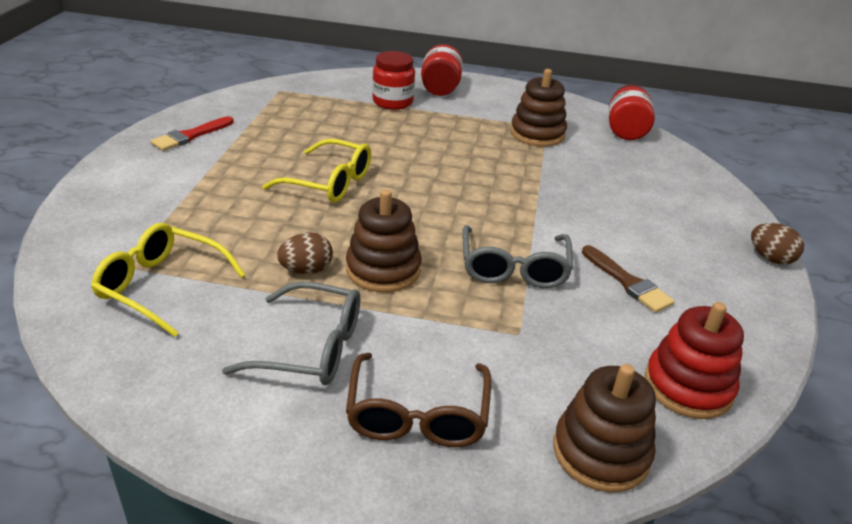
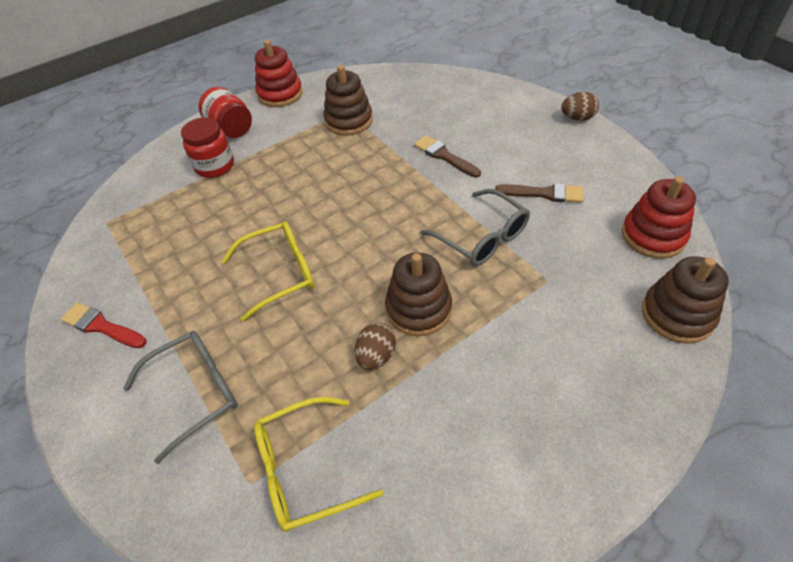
camera: 40 degrees left, 15 degrees up
(190, 136) = (101, 326): red brush -> red brush turned 120 degrees clockwise
(311, 347) = (467, 407): grey glasses -> grey glasses (195, 392)
(417, 415) = (582, 387): brown glasses -> none
(512, 90) = (280, 94): none -> red stacking toy
(579, 201) = (444, 156): none -> brown brush
(626, 131) = (394, 79): red jar -> none

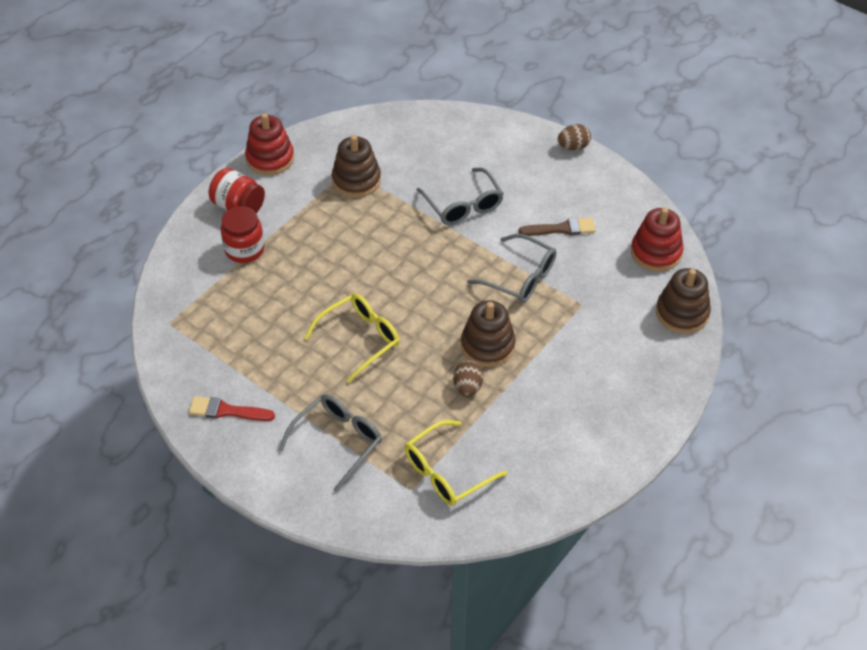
camera: 20 degrees left, 0 degrees up
(444, 156) = (463, 205): brown brush -> grey glasses

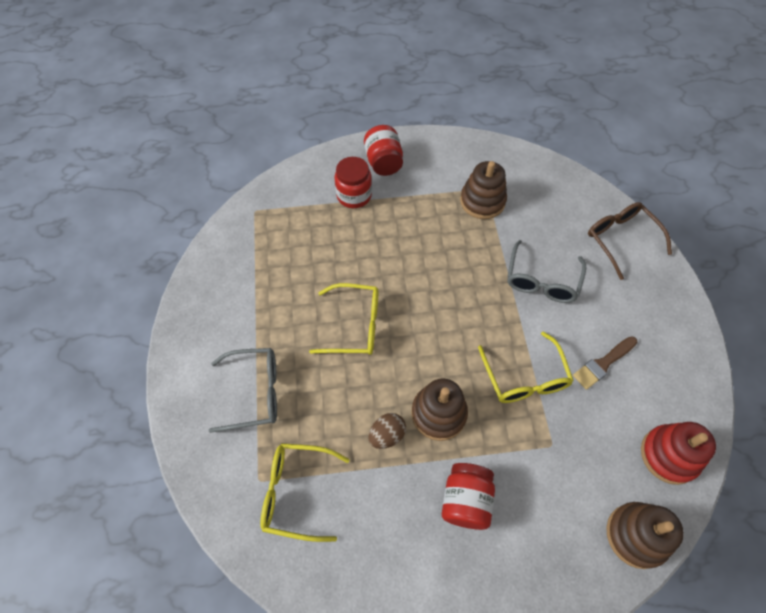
camera: 45 degrees right, 10 degrees up
(227, 411) = (217, 303): red brush -> none
(270, 158) = (440, 143): red stacking toy -> none
(489, 136) = (621, 240): none -> brown glasses
(520, 277) = (525, 377): grey glasses -> yellow glasses
(561, 229) = (603, 363): brown brush -> brown brush turned 105 degrees clockwise
(563, 380) = (465, 500): none -> red jar
(573, 147) = (686, 300): brown egg -> none

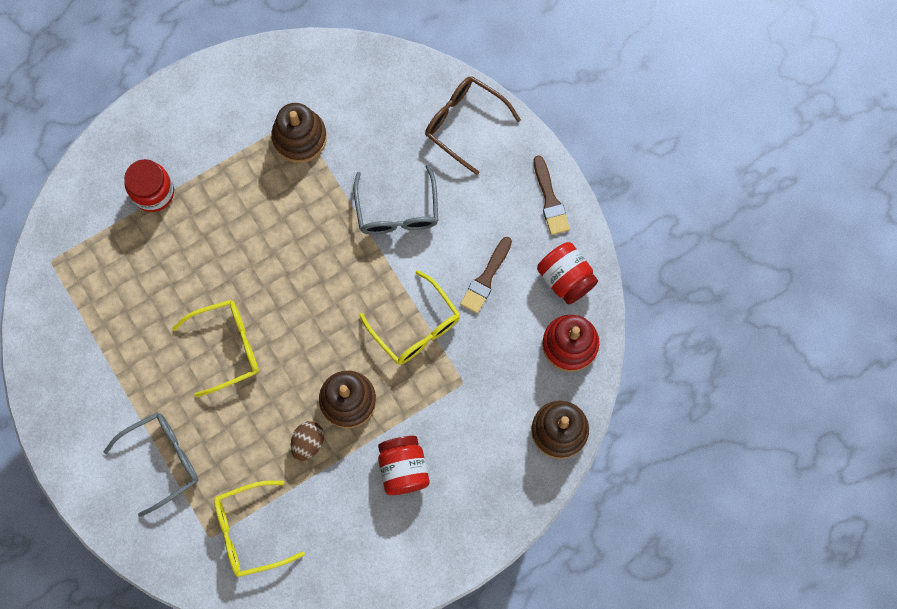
camera: 25 degrees left, 15 degrees up
(383, 162) = (166, 132): red jar -> red jar (565, 278)
(681, 324) = (550, 200): none -> brown brush

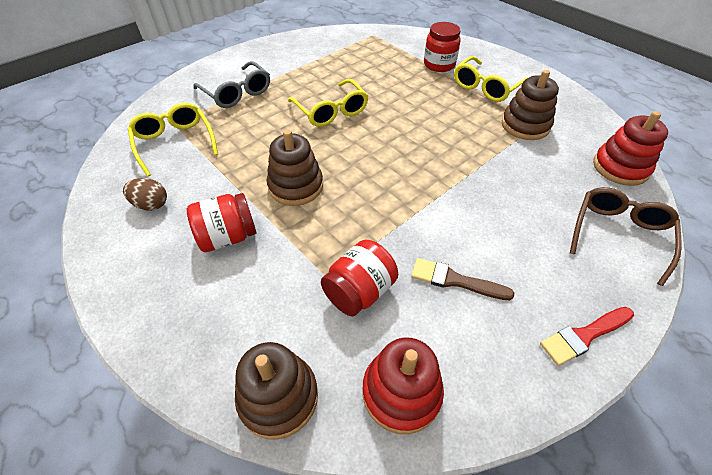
camera: 80 degrees right, 25 degrees down
(308, 443) = (253, 166): brown egg -> brown egg (151, 204)
(384, 75) = (620, 167): none -> red stacking toy
(397, 211) = (494, 195): grey glasses -> none
(416, 327) = (380, 226): yellow glasses -> yellow glasses (486, 87)
(550, 200) = (584, 335): brown brush -> red brush
(565, 278) = (490, 372): red jar -> red jar (359, 291)

